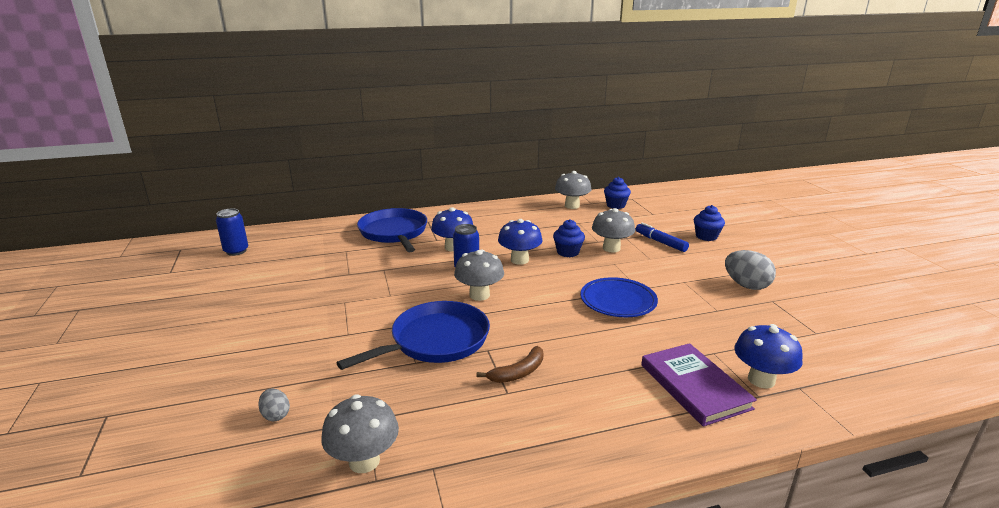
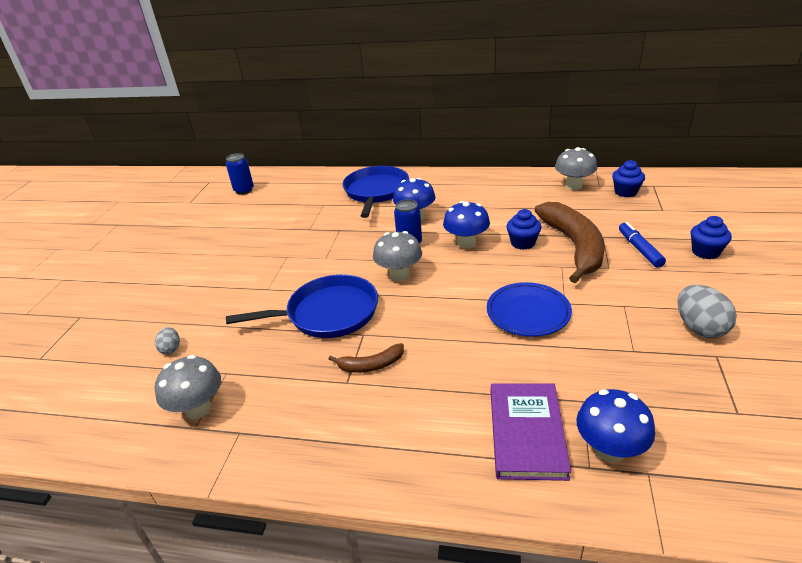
camera: 30 degrees right, 10 degrees up
(611, 248) = (574, 247): grey mushroom -> brown banana

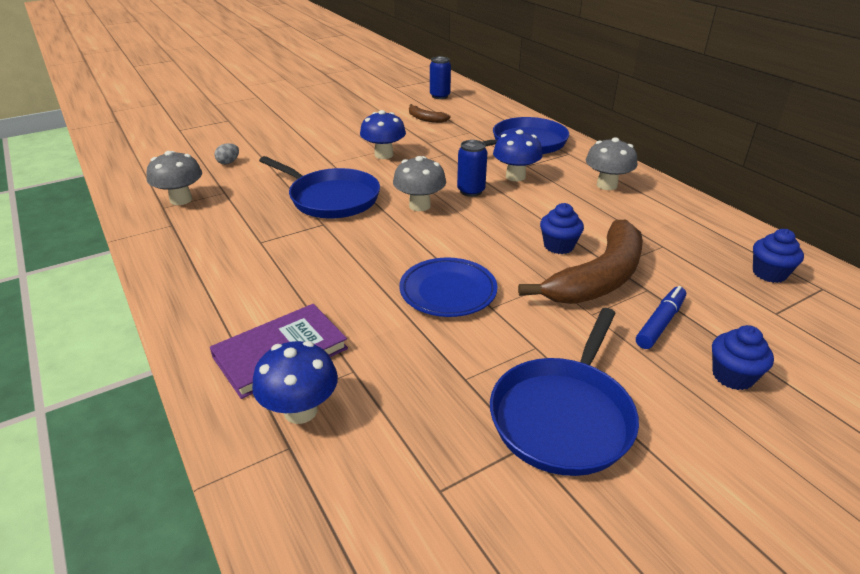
camera: 45 degrees right, 0 degrees up
(371, 365) = (290, 243): brown banana -> brown banana (425, 119)
(466, 243) = (513, 217): blue mushroom -> blue mushroom (384, 155)
(573, 186) = (720, 235): grey mushroom -> grey mushroom (606, 185)
(699, 328) = (563, 416): grey egg -> blue pan

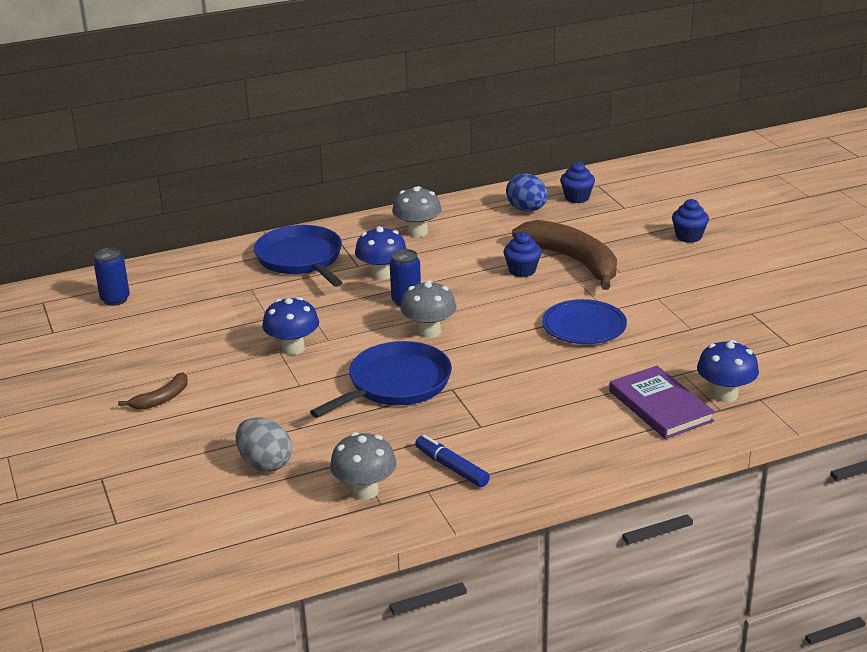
camera: 80 degrees left, 5 degrees down
(228, 162) = (265, 463): grey egg -> grey egg, size x1.84
(425, 119) = (192, 315): brown banana -> brown banana (161, 399)
(563, 416) = (726, 297): blue pan -> none
(660, 323) = (633, 248): blue marker -> blue marker (451, 468)
(706, 241) = (527, 209): none -> blue egg

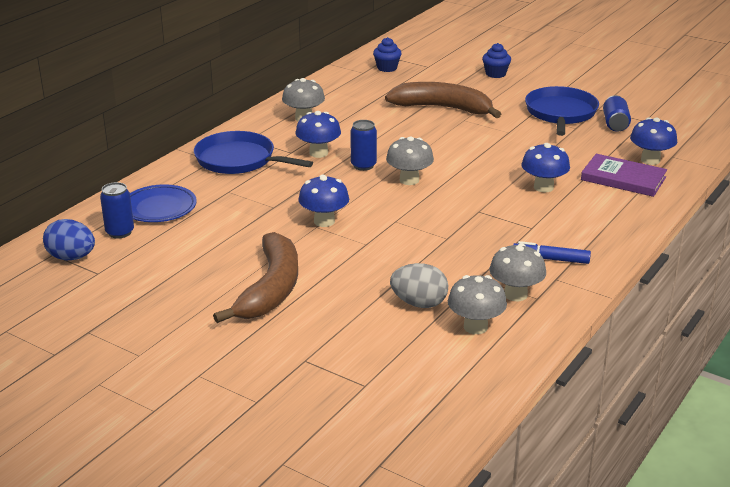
camera: 35 degrees left, 0 degrees up
(161, 399) = (271, 289): brown banana -> brown banana, size x2.16
(282, 508) = (475, 327): none -> grey mushroom
(396, 384) = (435, 220): blue pan -> blue pan (560, 113)
(522, 270) = (416, 123): blue cupcake -> none
(527, 209) = (363, 84): blue egg -> blue egg (71, 257)
(556, 386) = (543, 187): none -> blue mushroom
(584, 327) = (509, 146): blue plate -> blue plate (159, 208)
(745, 338) = (615, 124): none -> blue can

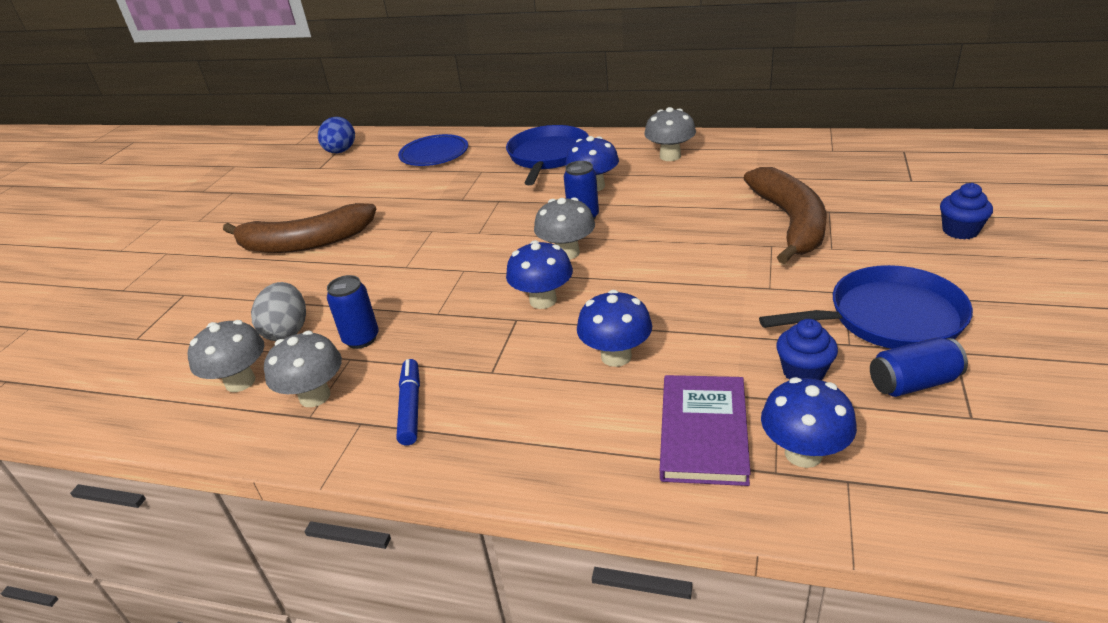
camera: 75 degrees right, 5 degrees up
(120, 232) = (386, 154): blue can -> blue can (361, 339)
(324, 221) = (444, 231): blue mushroom -> blue mushroom (543, 300)
(387, 68) = (866, 158): blue cupcake -> blue cupcake (803, 372)

